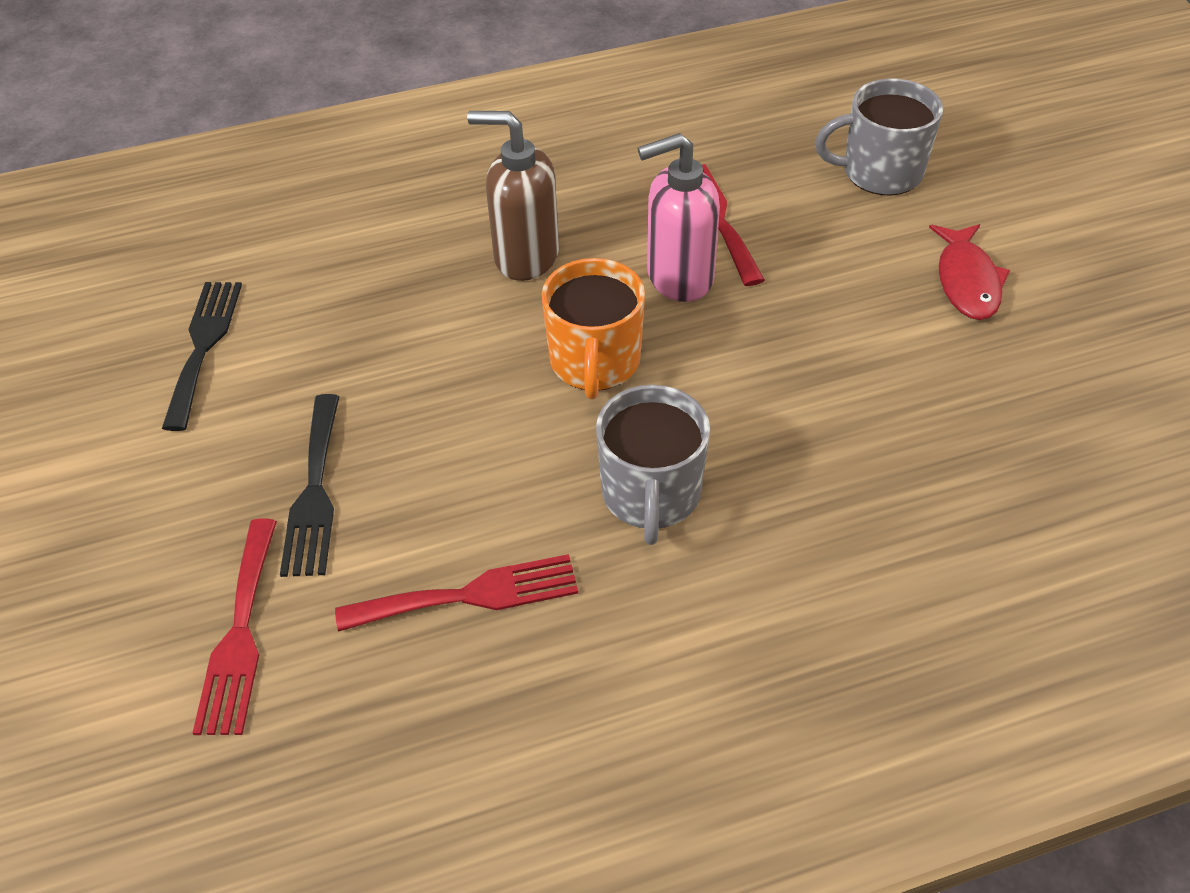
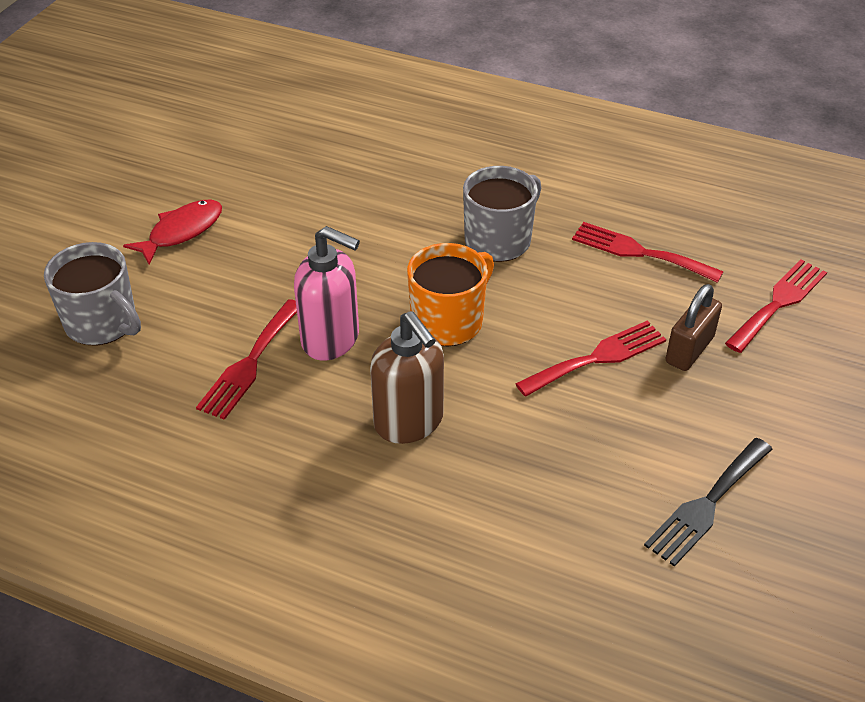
camera: 140 degrees left, 5 degrees down
(314, 492) = (689, 350): black fork -> brown padlock
(408, 420) = (597, 358): none -> red fork

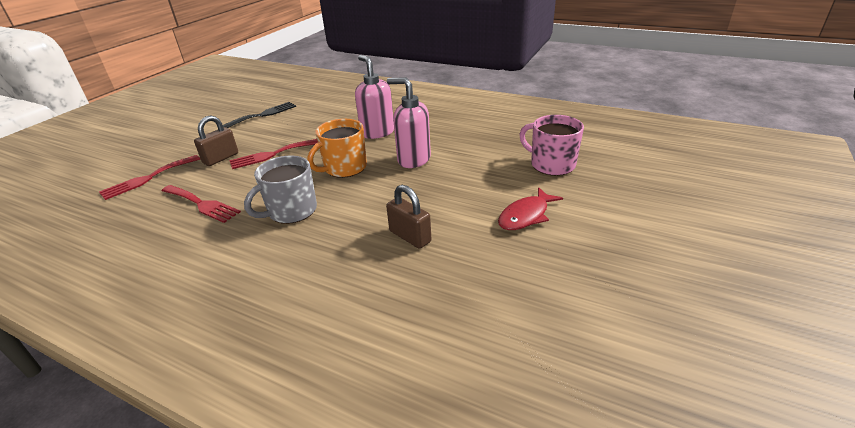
camera: 175 degrees left, 10 degrees down
(102, 323) = (551, 164): grey mug -> pink mug
(250, 363) = (458, 150): red fork -> none
(332, 205) = (410, 236): none -> brown padlock
(409, 422) = (377, 132): brown soap dispenser -> pink soap dispenser

